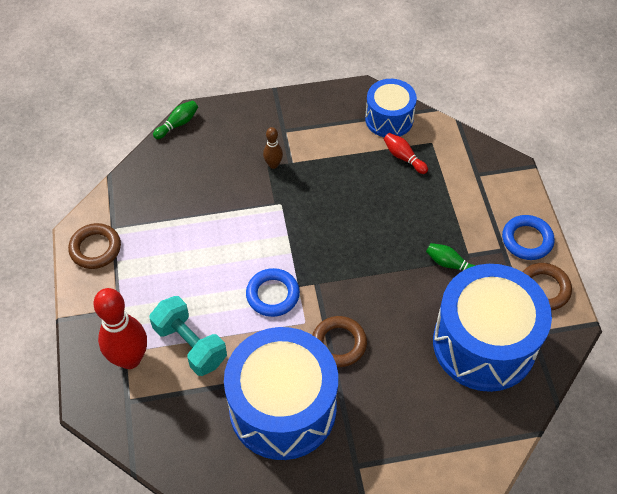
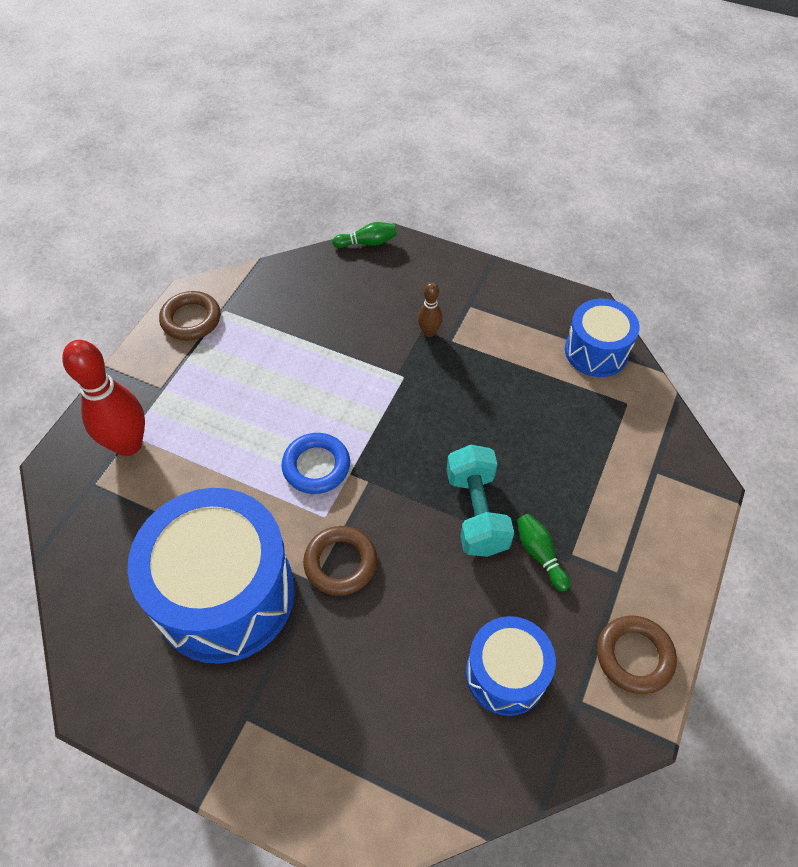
camera: 35 degrees right, 0 degrees up
(190, 344) = (194, 466): turquoise dumbbell -> turquoise dumbbell (476, 512)
(403, 157) = (579, 402): red bowling pin -> none
(484, 343) = (506, 674): blue drum -> blue drum, size x0.55
(527, 240) = (659, 583): blue ring -> none

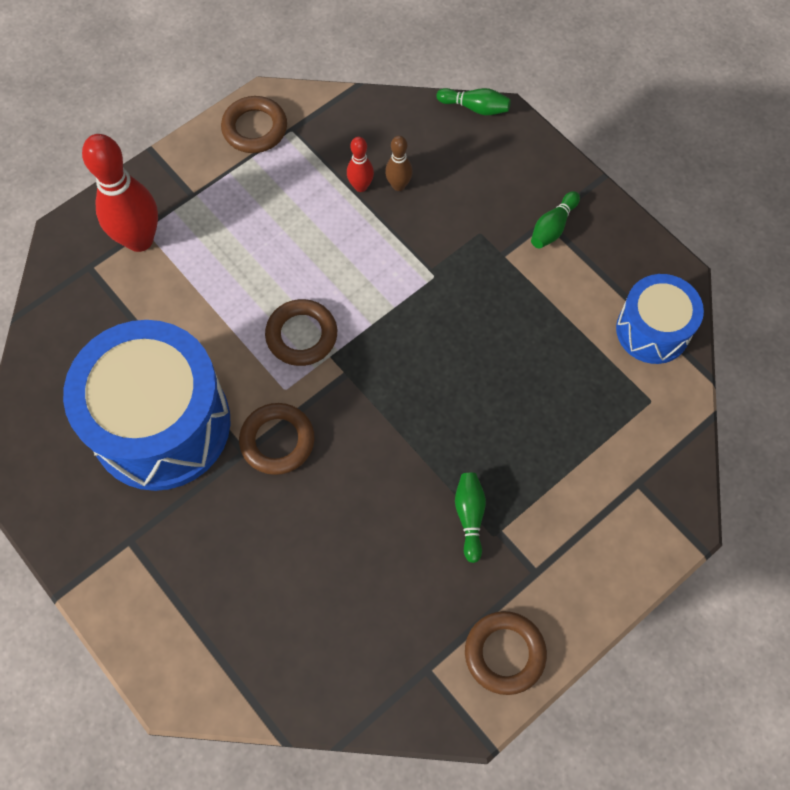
camera: 25 degrees right, 10 degrees up
(305, 331) = (360, 186): none -> red bowling pin
(316, 466) = (301, 335): blue ring -> brown ring
(429, 332) = (486, 237): brown bowling pin -> brown bowling pin (398, 185)
(476, 512) = (431, 448): turquoise dumbbell -> none
(477, 306) = (553, 227): none -> green bowling pin
(506, 674) = (375, 613): blue drum -> none

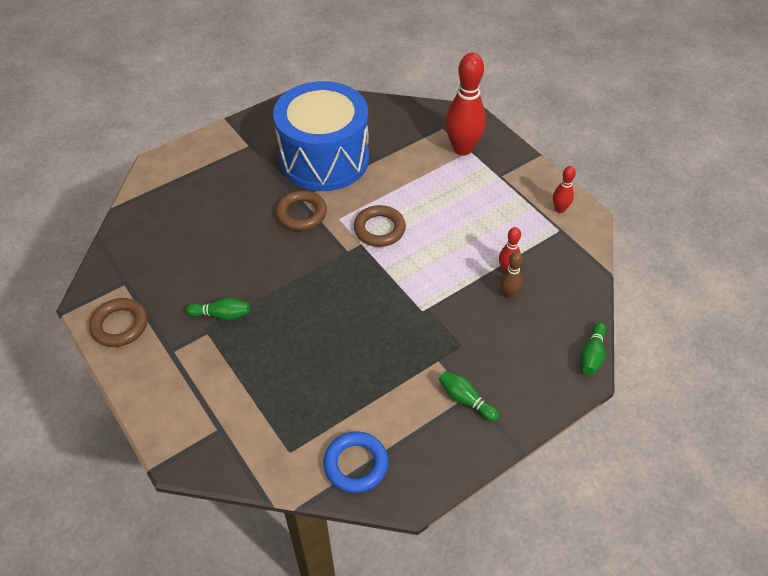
camera: 95 degrees right, 15 degrees down
(255, 128) = (559, 209): brown ring -> red bowling pin
(652, 330) = (356, 464): blue drum -> blue ring

